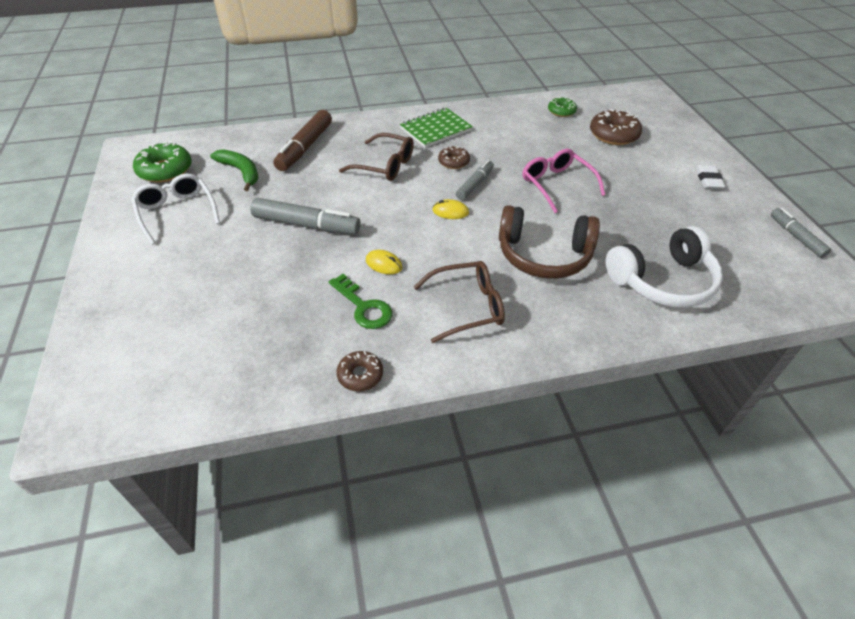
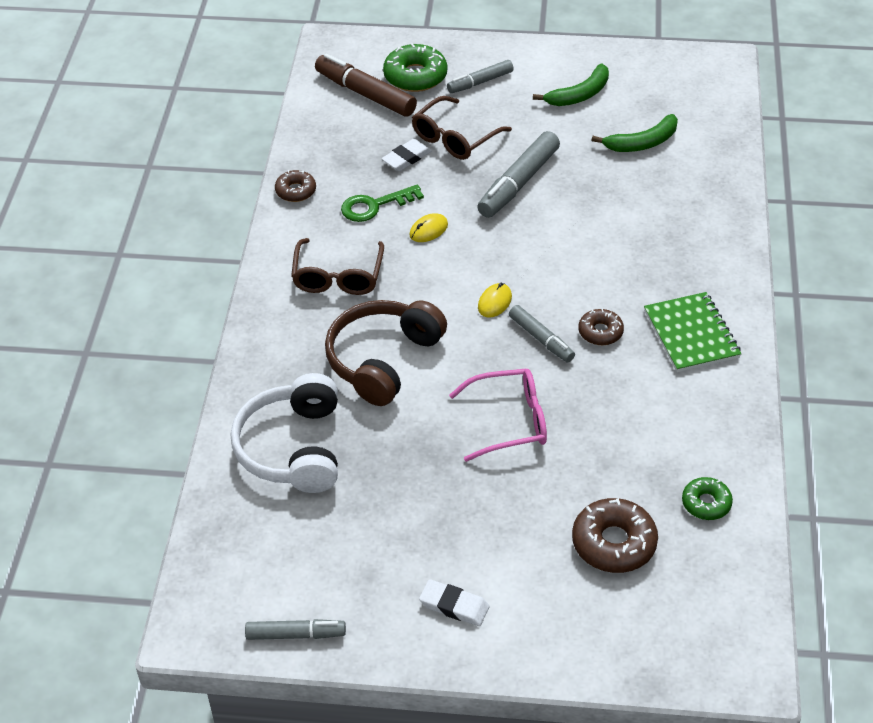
camera: 110 degrees right, 0 degrees up
(157, 277) = (480, 82): none -> grey marker
(165, 170) = (666, 87): green donut -> green donut (415, 76)
(177, 212) = (579, 95): white glasses -> green banana
(287, 301) = (406, 158): none -> white eraser
(305, 147) = (681, 200): brown marker -> brown marker (365, 94)
(385, 165) = (614, 265): brown glasses -> brown glasses (455, 138)

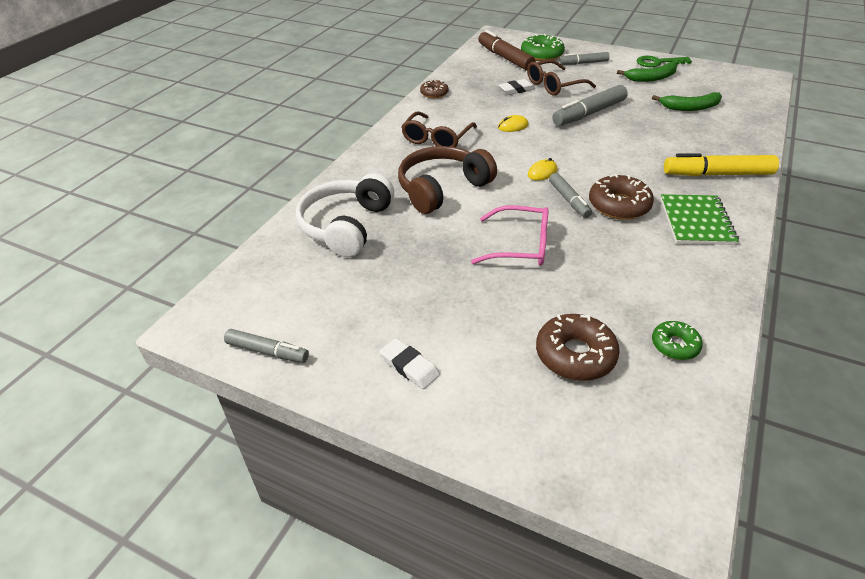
camera: 20 degrees right, 5 degrees down
(374, 206) = (482, 108): green key -> green key (658, 62)
(600, 332) = (619, 205): brown donut -> brown donut, size x1.67
(699, 254) = (717, 174): none -> yellow marker

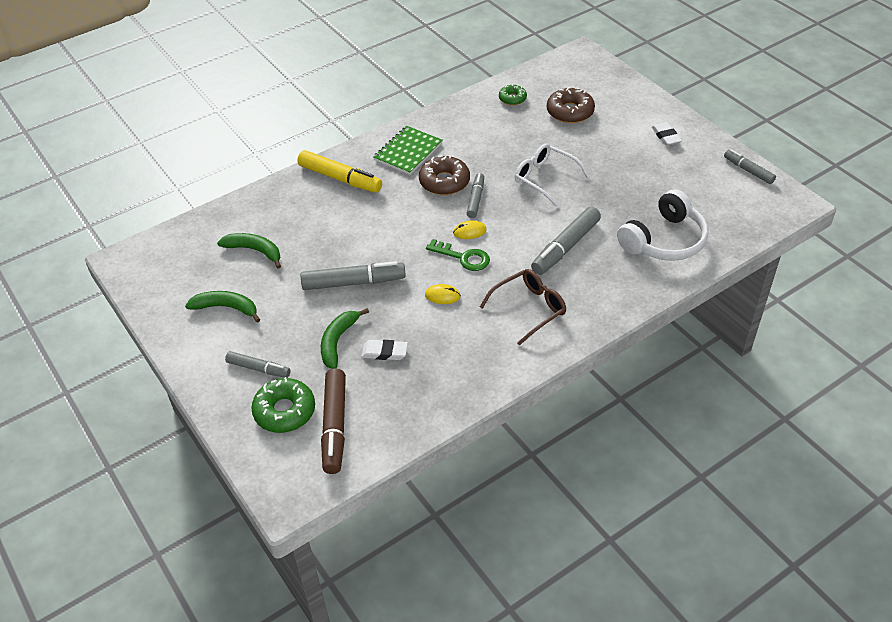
camera: 150 degrees left, 5 degrees up
(434, 93) = (480, 387): brown donut -> none
(442, 188) = (565, 247): brown headphones -> grey marker
(520, 246) = (545, 178): pink glasses -> white glasses
(554, 85) = (338, 341): brown glasses -> green banana
(658, 62) = (181, 331): green key -> green key (463, 257)

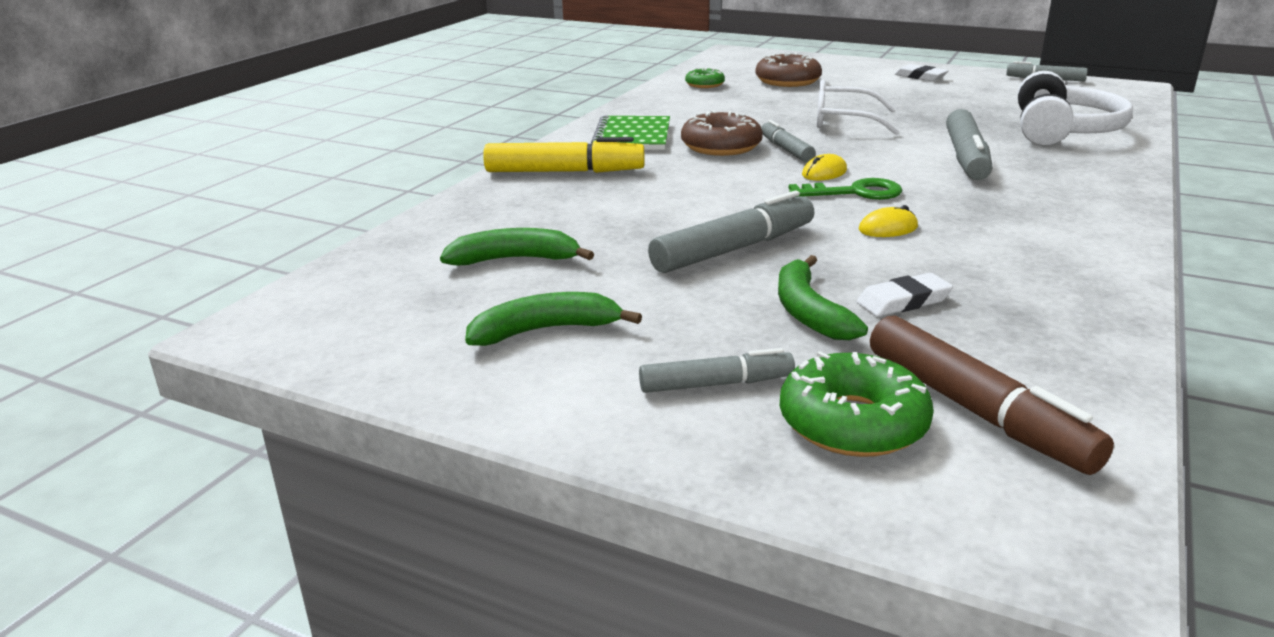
camera: 30 degrees left, 20 degrees down
(529, 309) = (1023, 210): brown glasses -> none

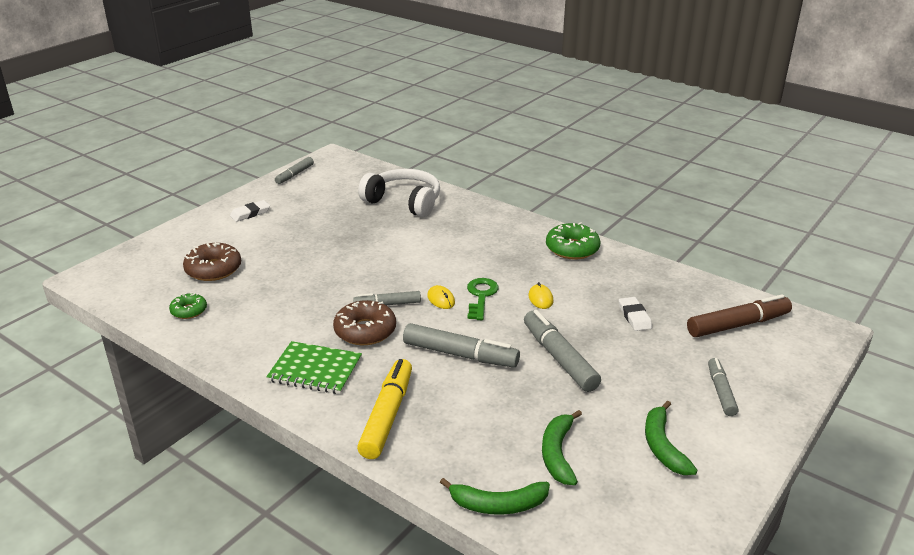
camera: 80 degrees left, 5 degrees up
(808, 311) = (644, 348): green banana -> green banana (498, 505)
(843, 121) = (337, 268): white glasses -> none
(853, 423) = (751, 358): green donut -> green donut (572, 248)
(966, 158) = (436, 244): grey marker -> grey marker (460, 355)

